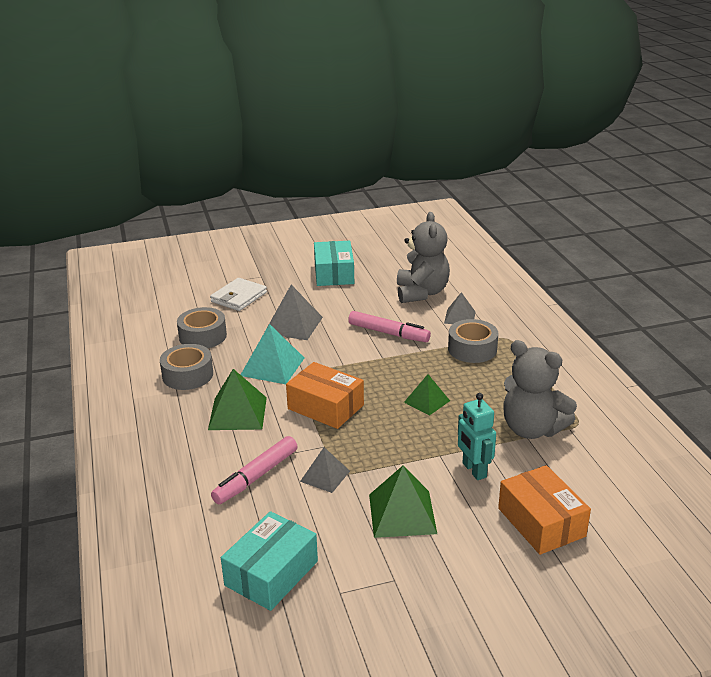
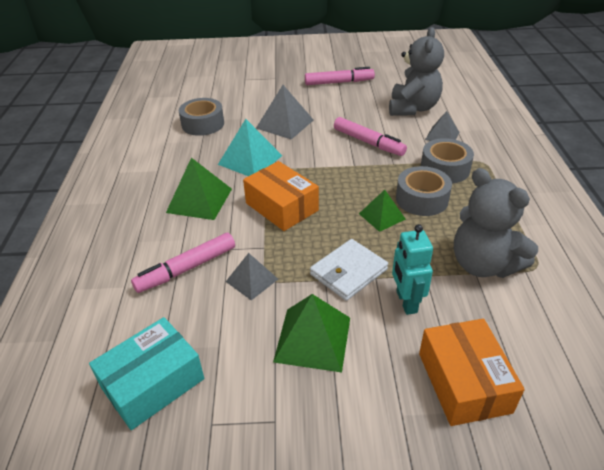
camera: 15 degrees right, 10 degrees up
(188, 375) = (173, 157): grey tape -> grey tape (422, 199)
(239, 297) = (248, 94): white wallet -> white wallet (348, 272)
(334, 273) = (339, 82): turquoise box -> pink marker

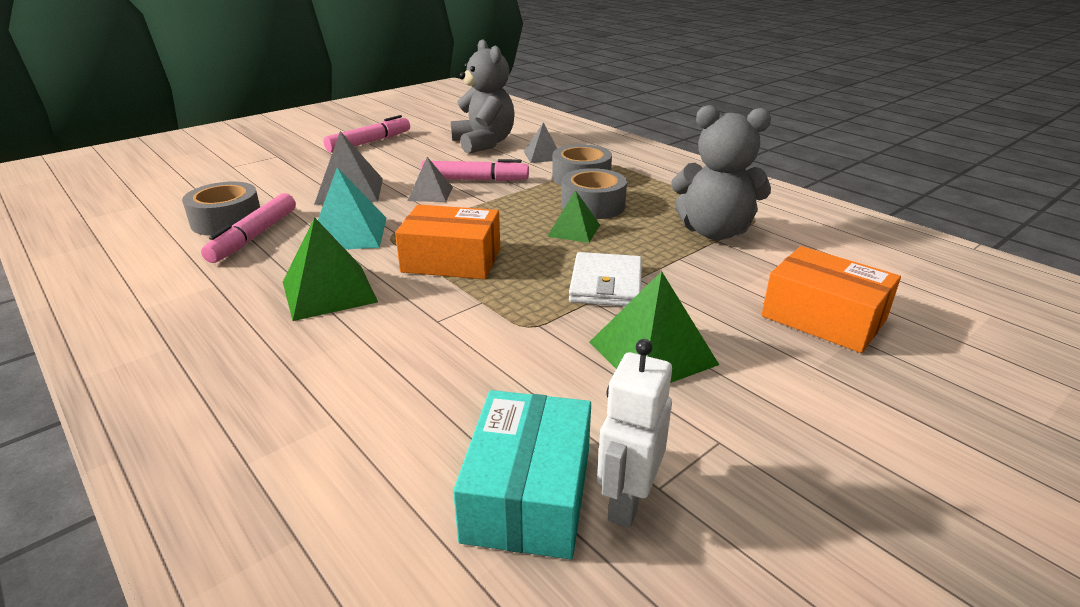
camera: 40 degrees left, 10 degrees down
(187, 269) = (407, 361): pink marker -> pink marker (254, 236)
(187, 420) = (627, 501): none -> white robot
(252, 280) = (510, 335): grey pyramid -> grey pyramid (430, 194)
(406, 302) = (693, 284): turquoise robot -> none

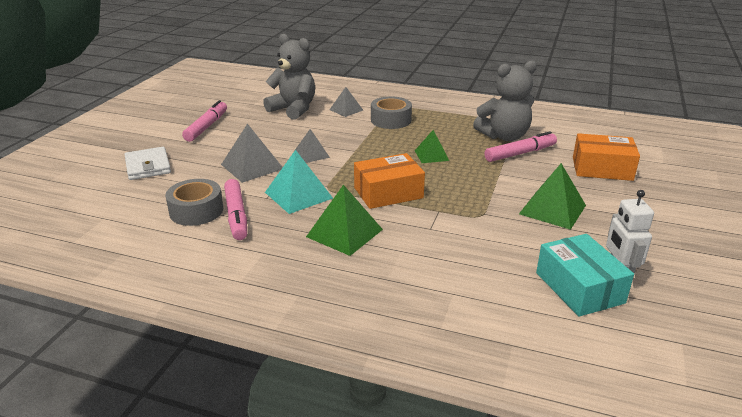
camera: 30 degrees left, 0 degrees up
(475, 180) = (326, 137): pink marker -> pink marker (520, 153)
(593, 205) = (421, 137): grey tape -> none
(606, 284) = (488, 182): white wallet -> white wallet (148, 166)

